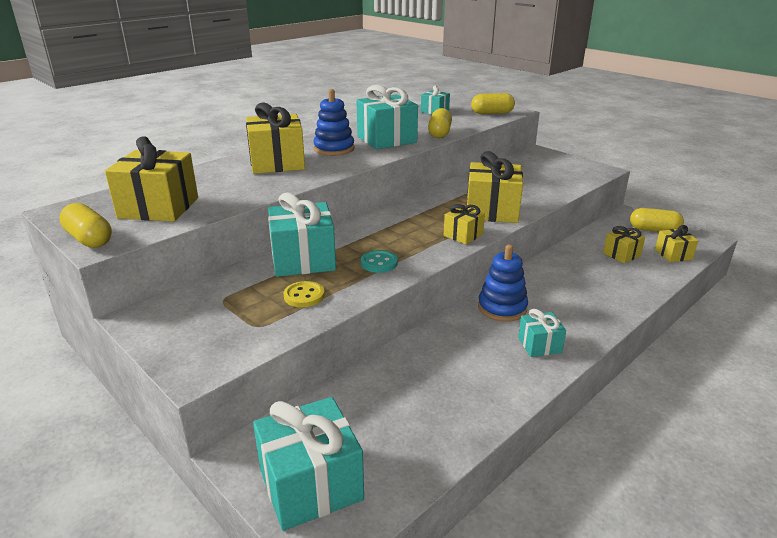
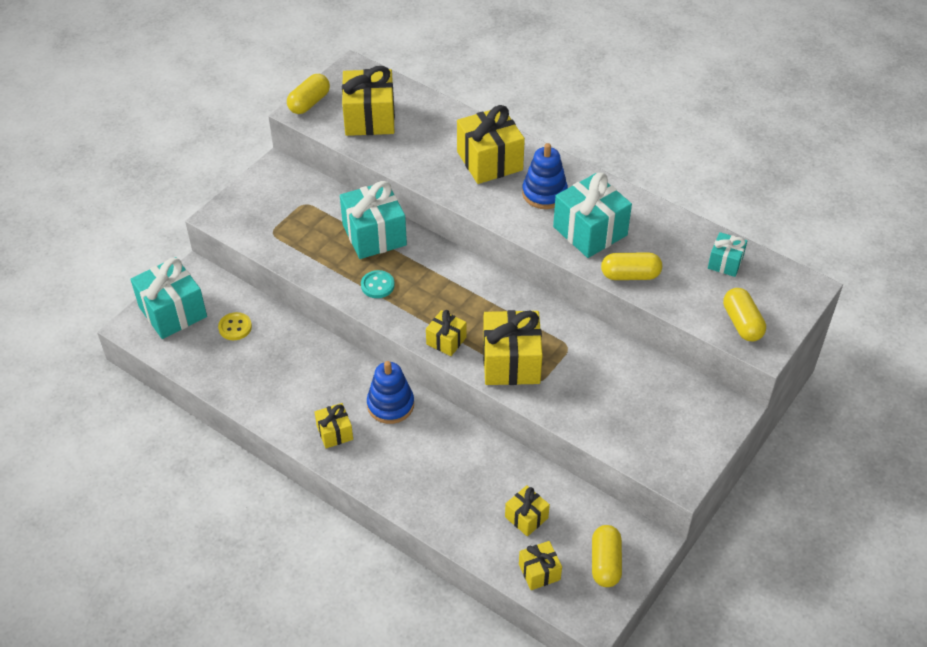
camera: 80 degrees right, 20 degrees up
(304, 296) = (316, 248): yellow button -> yellow button (235, 327)
(539, 345) = (334, 432): turquoise gift -> yellow gift

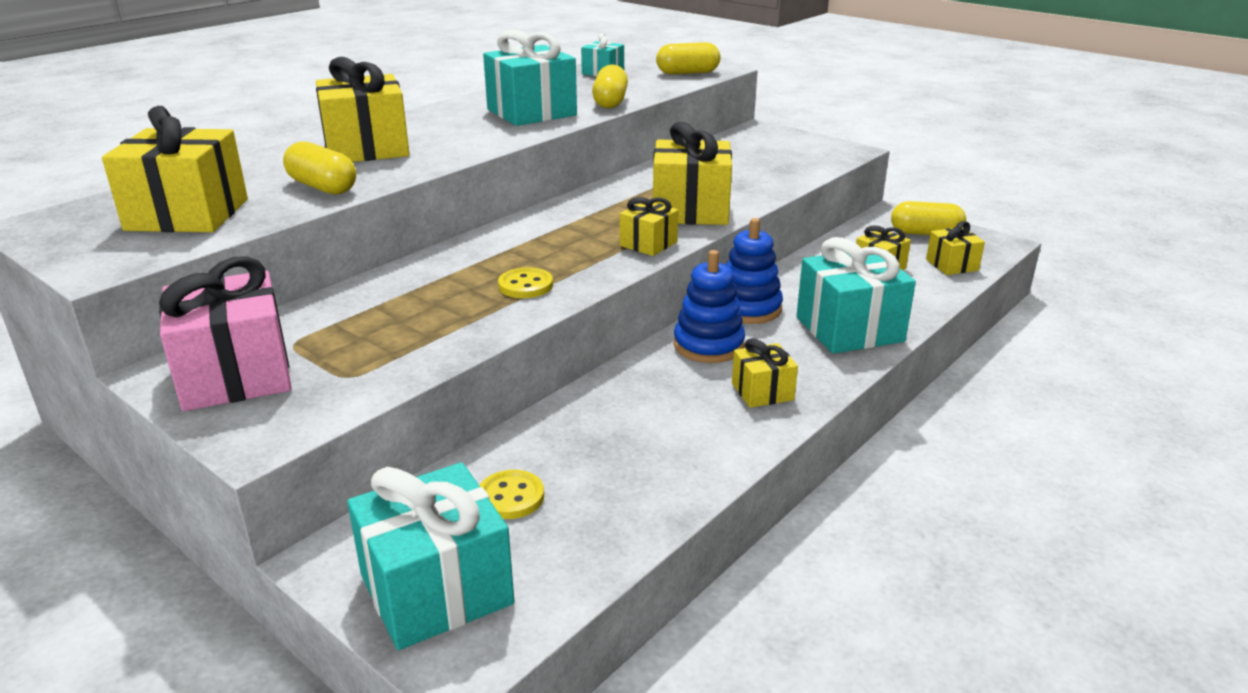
camera: 85 degrees left, 20 degrees down
(273, 192) = (236, 375): none -> pink gift
(309, 103) = (83, 260): yellow capsule -> yellow capsule (322, 187)
(374, 235) = (412, 285): turquoise gift -> turquoise gift (849, 329)
(377, 285) = (525, 285): turquoise button -> yellow button
(544, 193) = (452, 127): blue stacking toy -> blue stacking toy (748, 308)

